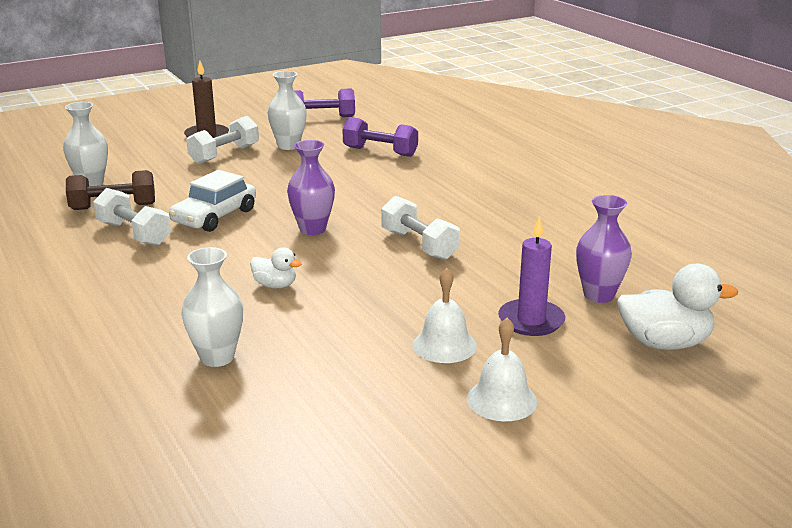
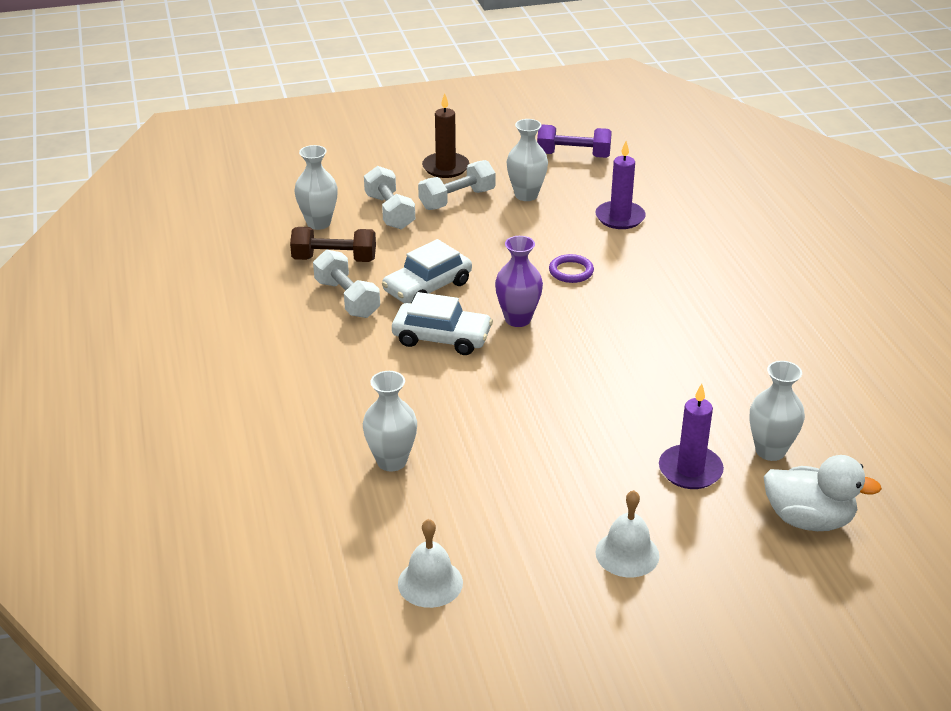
camera: 15 degrees right, 10 degrees up
(241, 251) = (442, 338): none -> white car
(275, 285) = (463, 386): white duck -> none
(350, 191) = (571, 271): none -> purple ring
(380, 152) = (620, 217): purple dumbbell -> purple candle
(419, 245) = (616, 356): white dumbbell -> white dumbbell (389, 212)
(444, 345) = (597, 484): white bell -> white bell (430, 582)
(598, 295) = (770, 451): purple vase -> white vase

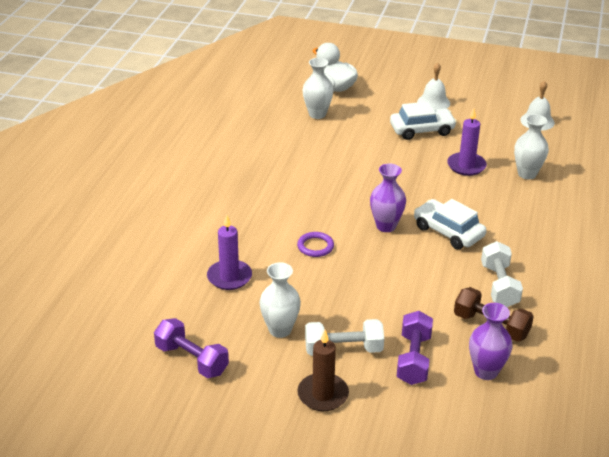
camera: 150 degrees left, 0 degrees up
(318, 223) = (486, 371): white vase -> purple vase
(389, 212) = (413, 359): white dumbbell -> purple dumbbell
(427, 287) = (431, 273): white car -> white car (422, 130)
(690, 470) = (367, 120): purple candle -> purple candle (466, 166)

